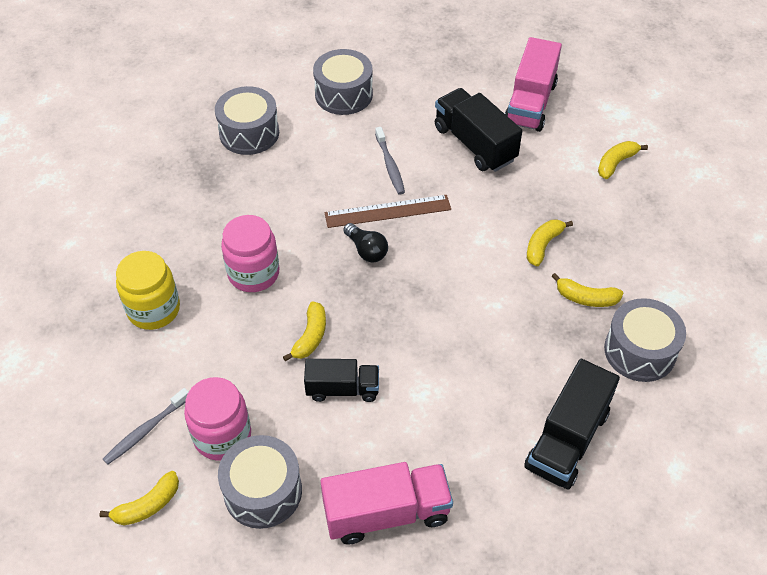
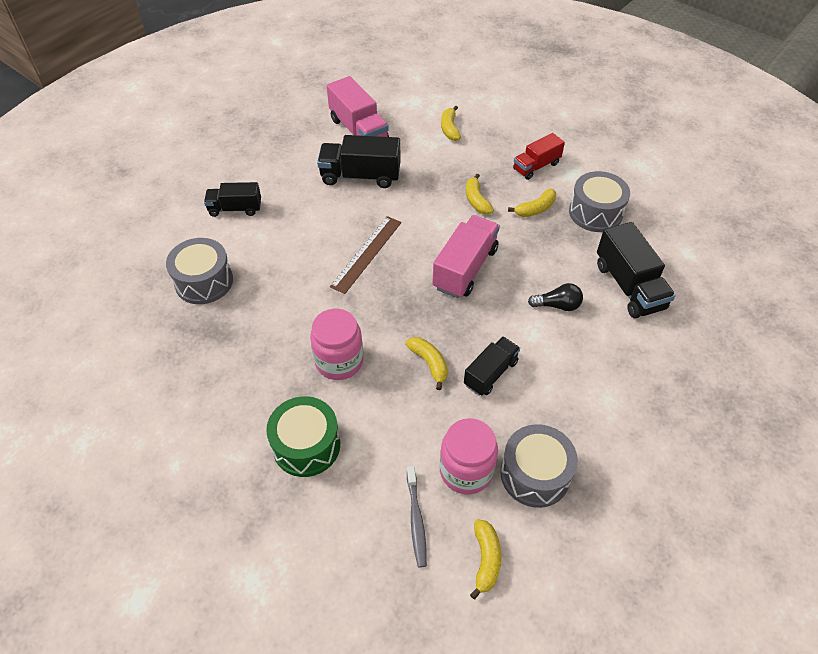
camera: 50 degrees left, 0 degrees up
(154, 309) = (306, 445): yellow jar -> green drum
(343, 94) = (235, 209): grey drum -> black truck
(366, 250) = (387, 286): black light bulb -> black light bulb (557, 305)
(386, 513) = (609, 412): pink truck -> pink truck (465, 268)
(390, 165) = (328, 227): grey toothbrush -> none
(647, 262) = (536, 166): none -> red truck

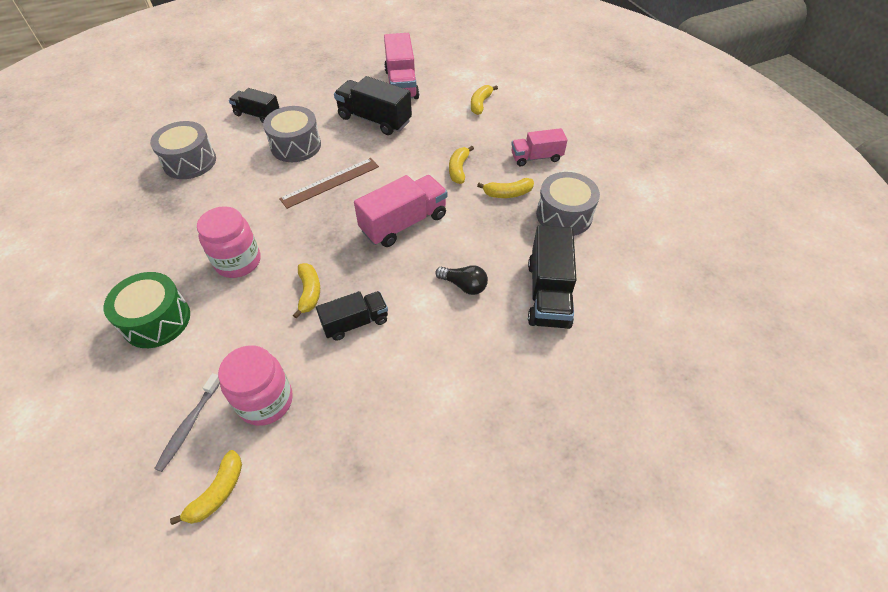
camera: 25 degrees right, 0 degrees up
(535, 474) = (323, 433): grey drum -> grey drum (296, 146)
(536, 166) = (536, 157): red truck -> pink truck

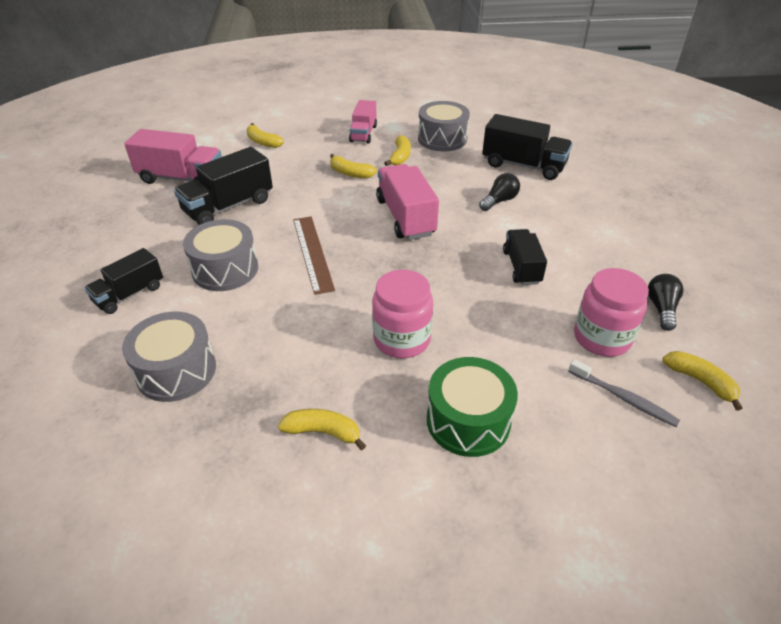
camera: 70 degrees left, 10 degrees down
(309, 292) = (472, 291): yellow banana -> yellow banana (323, 432)
(322, 453) = (661, 309): none -> black light bulb

